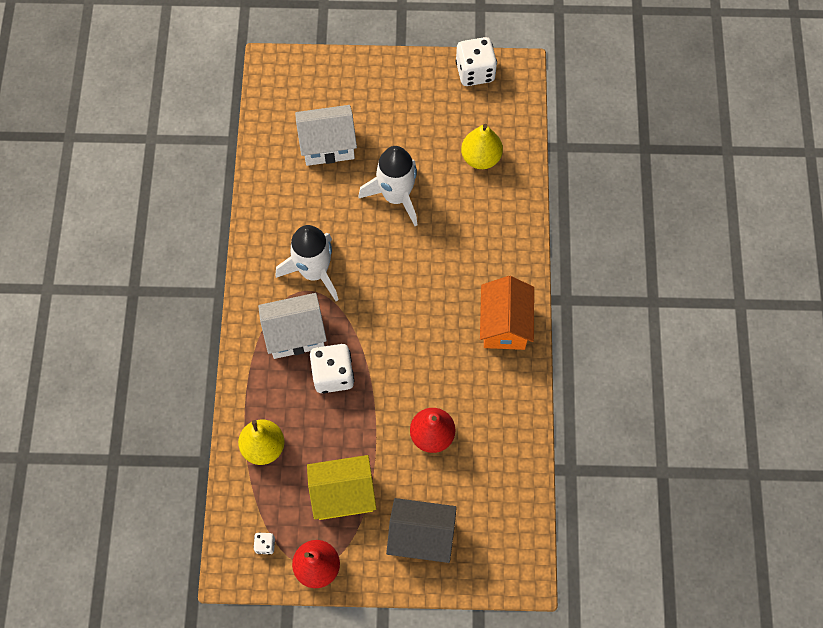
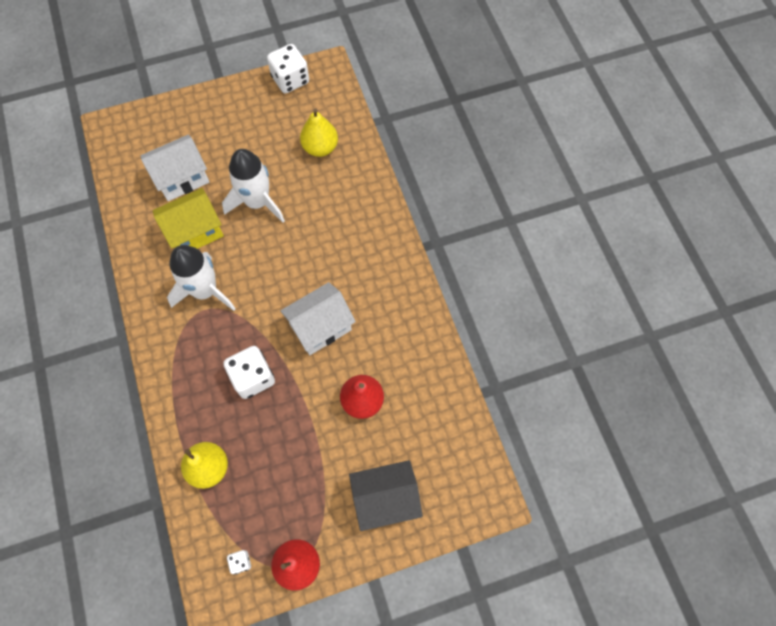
camera: 20 degrees left, 0 degrees up
(295, 334) = (206, 353): white house -> white house (320, 327)
(343, 494) = (299, 485): yellow house -> yellow house (195, 232)
(504, 324) = (391, 281): orange house -> none

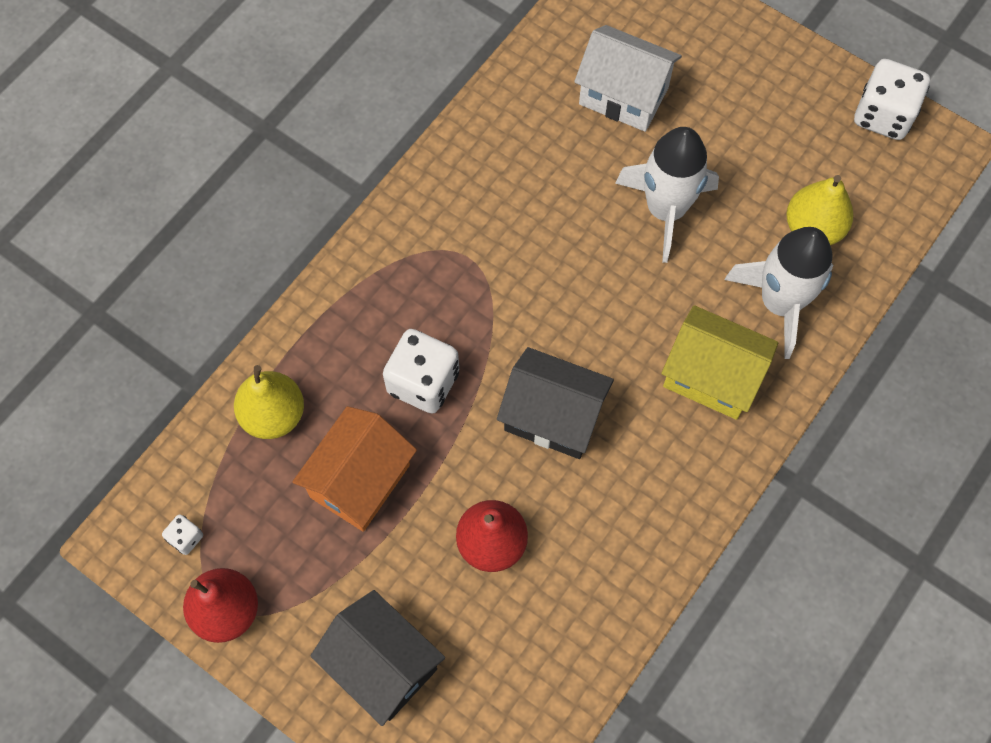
camera: 55 degrees right, 0 degrees up
(195, 232) = (563, 167): yellow house -> yellow house (711, 377)
(205, 291) = (493, 239): white rocket -> white rocket (779, 303)
(281, 445) = (360, 481): none -> orange house
(320, 327) = (553, 416): white house -> black house

